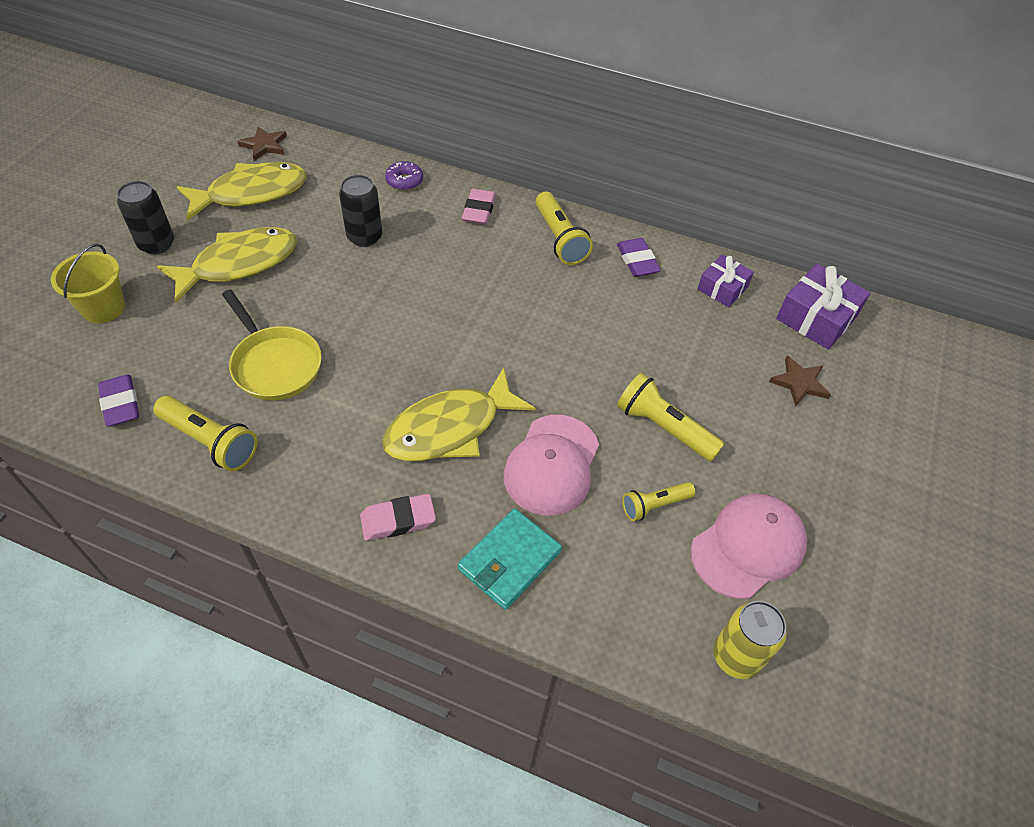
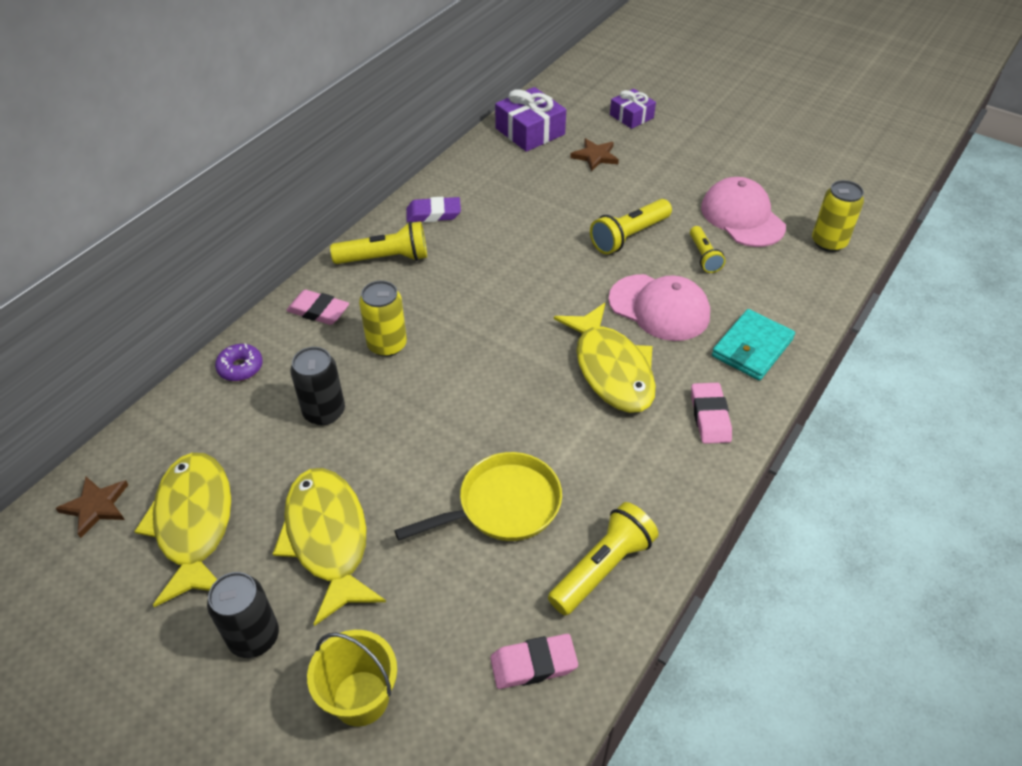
camera: 75 degrees left, 5 degrees down
(120, 404) = (533, 664): purple eraser -> pink eraser
(448, 260) = (387, 345): none -> yellow can
(509, 560) = (752, 348): turquoise wallet -> turquoise wallet turned 75 degrees clockwise
(722, 288) = (483, 171): purple gift -> purple gift (631, 116)

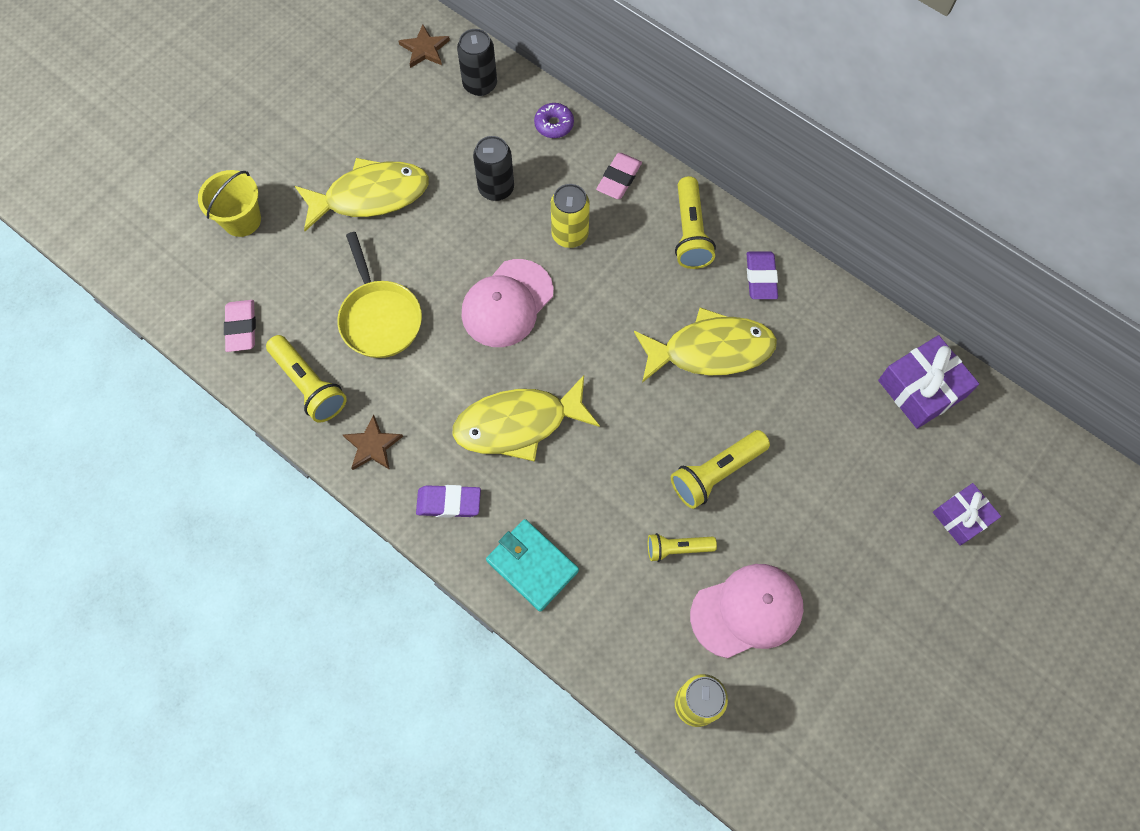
camera: 95 degrees right, 20 degrees up
(194, 523) = (399, 110): yellow fish -> yellow fish (711, 350)
(254, 637) = (300, 155): black can -> black can (480, 84)
(595, 156) = (869, 458): brown star -> brown star (372, 445)
(629, 236) = (716, 473): yellow flashlight -> yellow flashlight turned 90 degrees counterclockwise
(659, 308) = (598, 484): pink cap -> pink cap (507, 303)
(710, 416) = (449, 503): pink eraser -> purple eraser

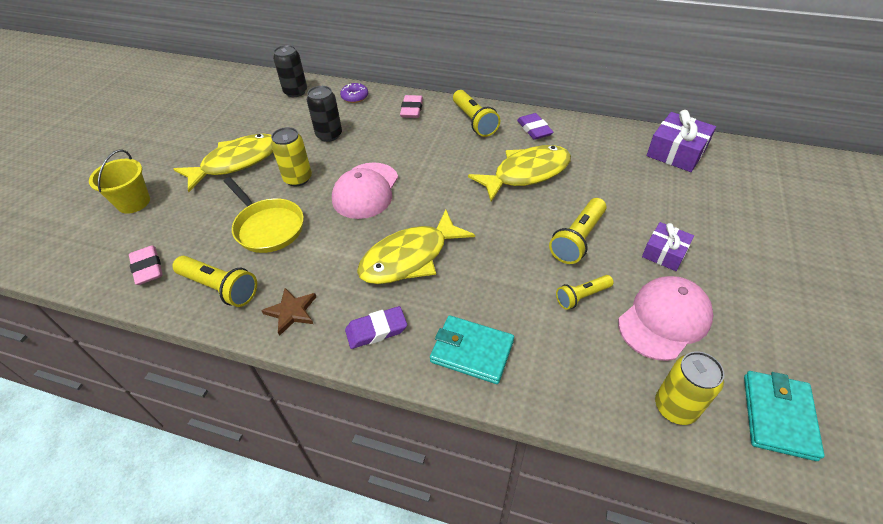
camera: 20 degrees left, 20 degrees down
(424, 49) = (250, 85): brown star -> none
(570, 234) = (393, 143): yellow can -> yellow can (298, 178)
(787, 754) = (778, 416): none -> turquoise wallet
(962, 517) = (761, 209): purple gift -> purple gift (664, 253)

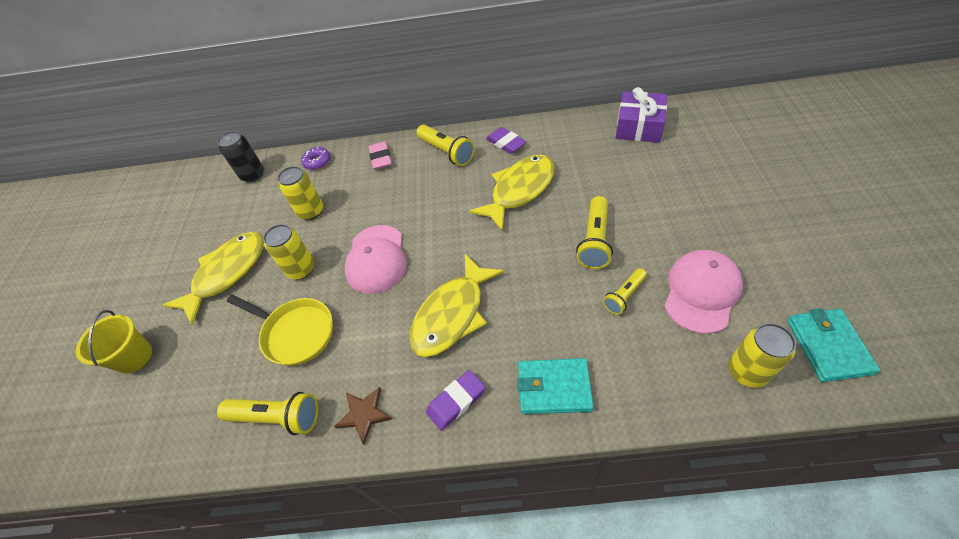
camera: 15 degrees left, 5 degrees up
(147, 268) = (187, 425): pink eraser -> none
(329, 135) = (311, 211): black can -> yellow can
(664, 253) = (673, 228): purple gift -> none

